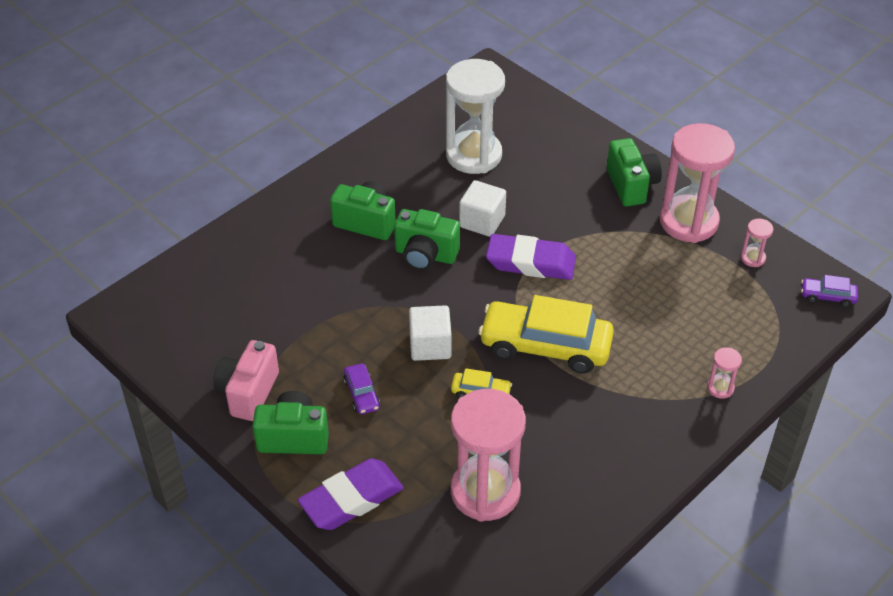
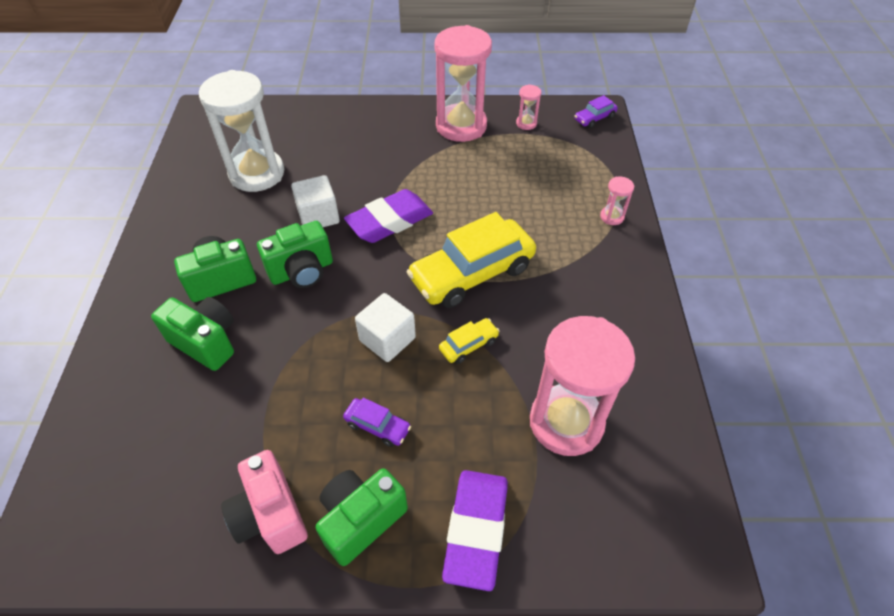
camera: 45 degrees left, 5 degrees up
(631, 185) = (396, 126): green camera -> green camera (206, 342)

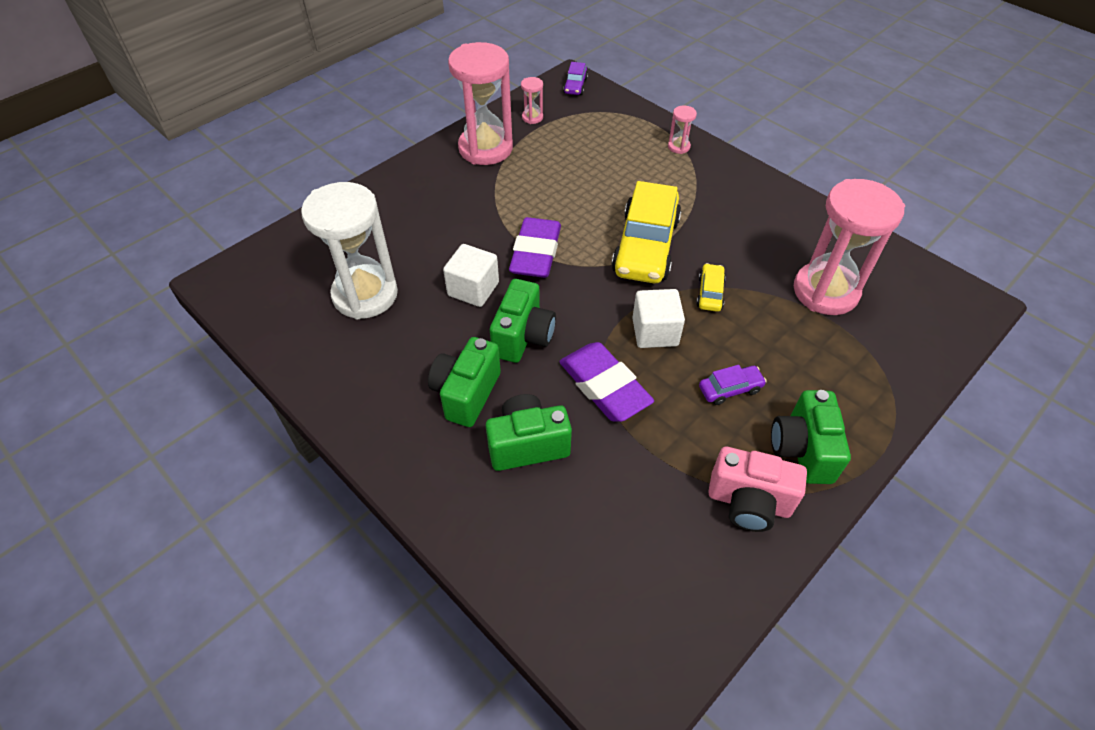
camera: 45 degrees left, 0 degrees up
(476, 530) = (866, 393): purple eraser -> purple eraser (604, 386)

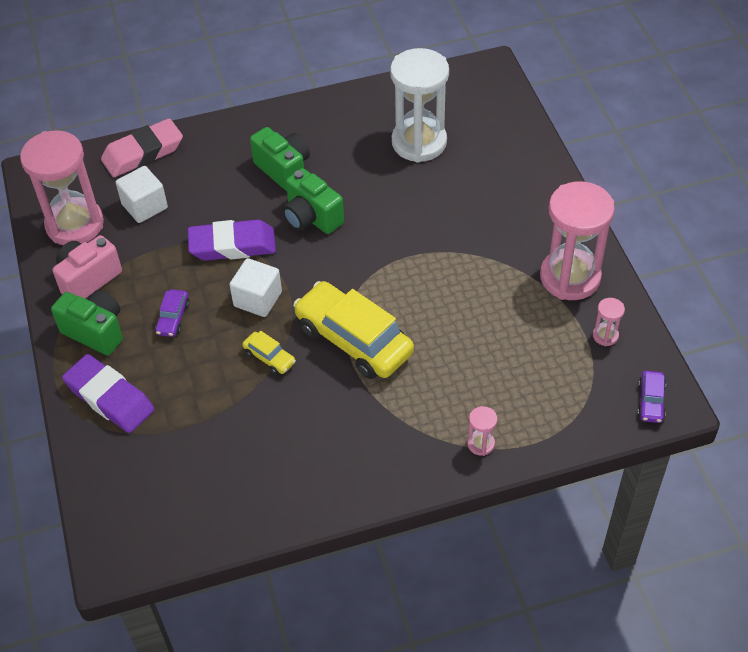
camera: 120 degrees right, 0 degrees up
(473, 289) = (382, 205): white cube -> white cube (145, 206)
(519, 568) = (143, 153): none -> pink eraser
(527, 445) = (219, 186): green camera -> none
(536, 253) = (396, 259): purple eraser -> purple eraser (110, 398)
(575, 86) = (651, 401): purple car -> purple car turned 120 degrees counterclockwise
(825, 291) = (210, 445): pink hourglass -> pink hourglass (75, 225)

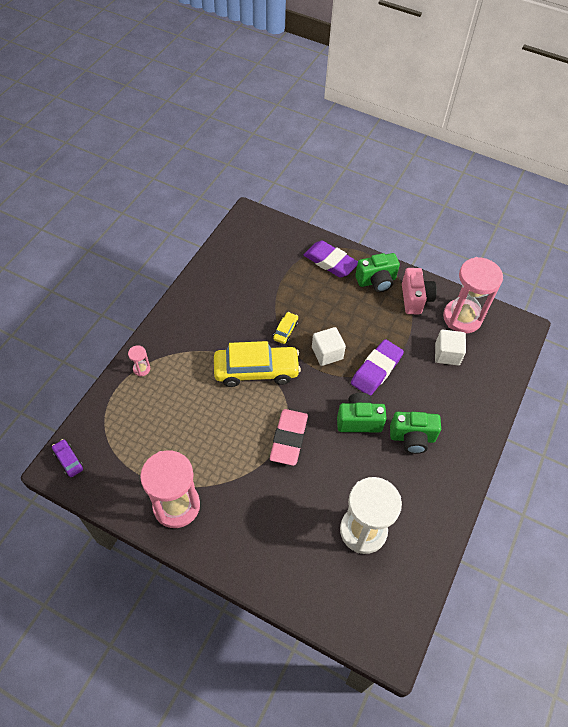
camera: 130 degrees right, 5 degrees up
(110, 398) = (330, 262): purple eraser -> purple eraser turned 45 degrees clockwise
(143, 153) = (494, 382): pink eraser -> pink eraser (289, 439)
(173, 318) = (352, 313): purple car -> none
(269, 357) = (285, 331): yellow car -> yellow car turned 120 degrees clockwise
(605, 335) = (124, 482): pink hourglass -> none

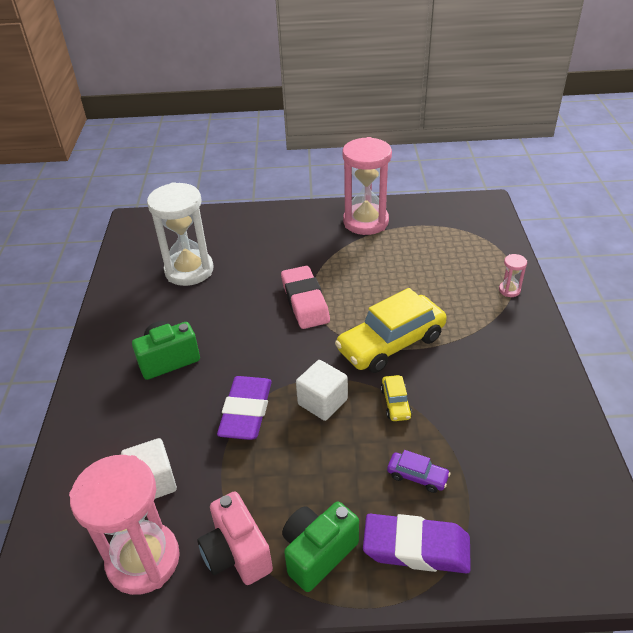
camera: 155 degrees right, 15 degrees down
(68, 460) = (483, 209): purple car -> purple car (417, 476)
(359, 420) = (239, 349): green camera -> none

